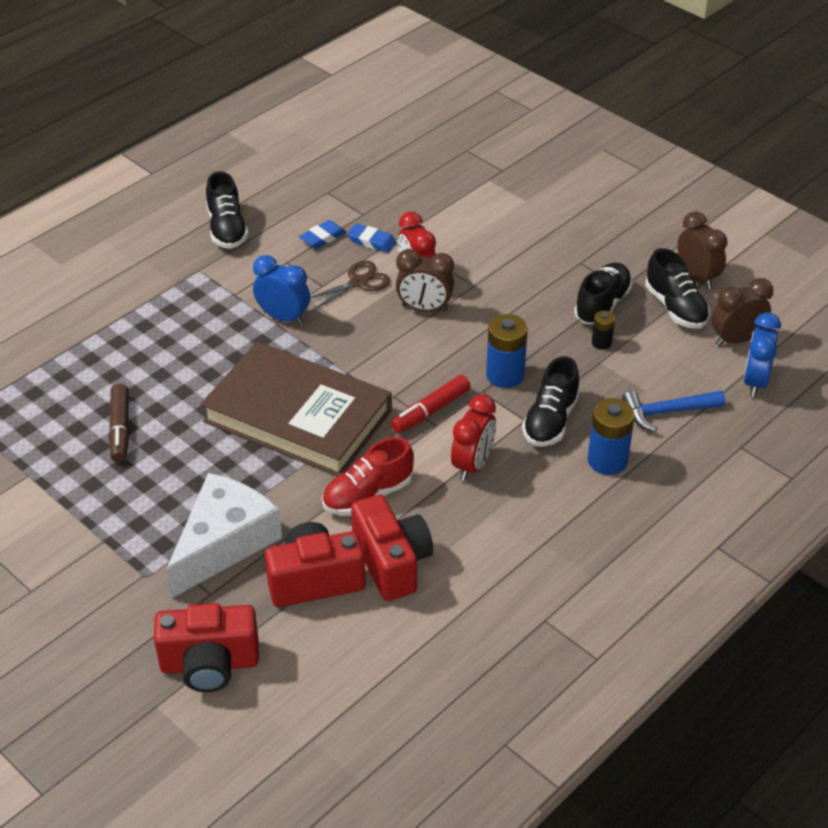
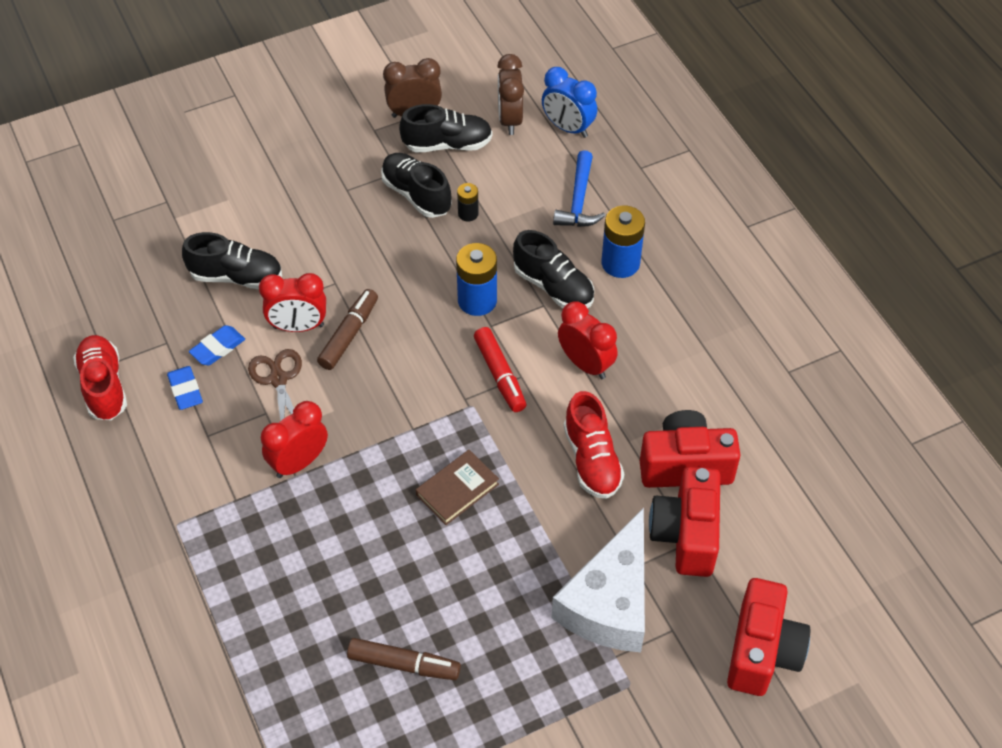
camera: 70 degrees left, 10 degrees up
(224, 543) = (609, 601): white cheese -> white cheese turned 120 degrees counterclockwise
(227, 229) = (116, 478): black shoe -> black shoe (236, 276)
(283, 317) = (299, 462): blue clock -> red clock
(297, 416) = (457, 489): brown book -> brown book, size x0.41
(306, 197) = (104, 386): none -> red shoe
(424, 308) = (349, 334): brown clock -> brown marker

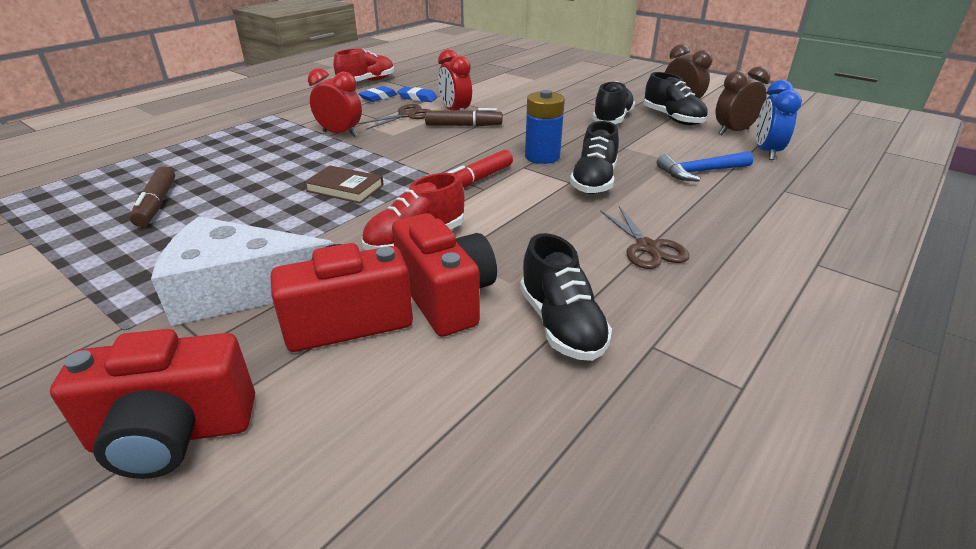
camera: 65 degrees right, 20 degrees down
(236, 276) = (478, 91): black shoe -> black shoe (561, 324)
(468, 214) = (620, 137): black battery -> none
(585, 364) = (525, 213): red clock -> none
(620, 263) = (661, 204): blue battery -> none
(680, 310) = (647, 247): none -> brown scissors

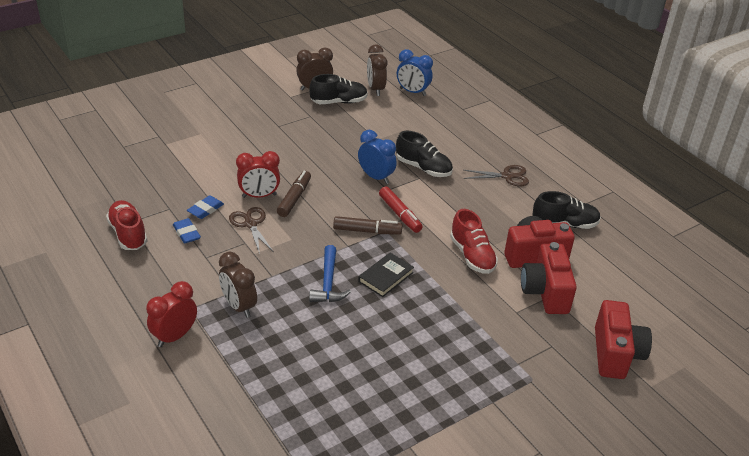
camera: 75 degrees left, 5 degrees up
(156, 204) = (371, 379): brown marker -> brown marker (367, 231)
(239, 289) = (505, 333): white cheese -> none
(278, 130) = (239, 306): none -> brown clock
(340, 134) = (273, 268): red clock -> red clock (175, 336)
(345, 188) = (386, 277): brown book -> black book
(542, 157) = (376, 177): blue battery -> blue clock
(612, 119) = (324, 127): black shoe -> none
(700, 172) = (428, 125): blue hammer -> blue hammer (328, 282)

